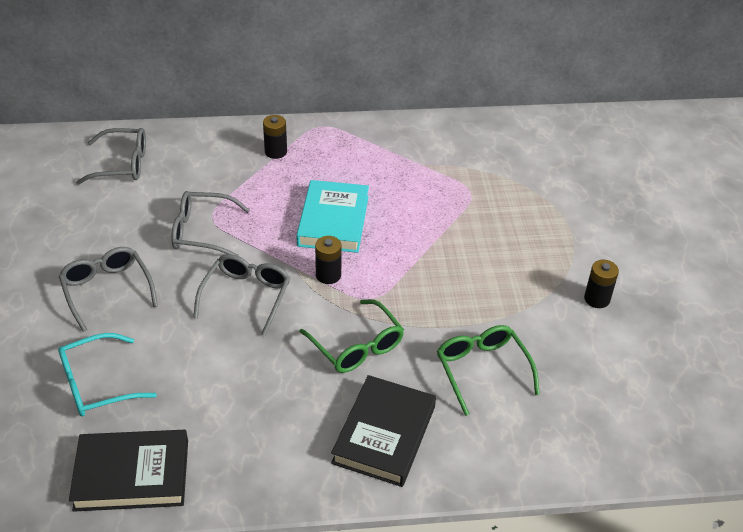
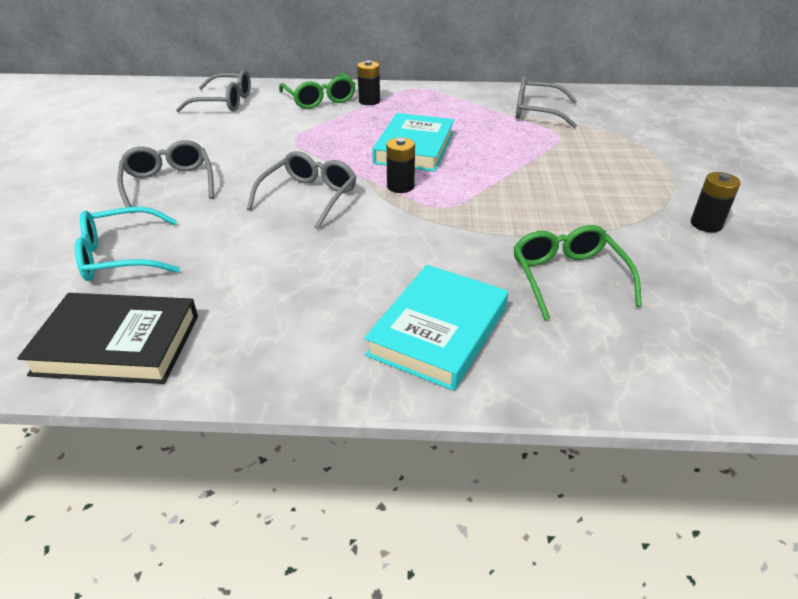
camera: 10 degrees right, 5 degrees down
(202, 232) = (281, 148): grey glasses -> grey glasses (537, 112)
(356, 346) = (420, 245): green glasses -> green glasses (320, 99)
(384, 434) = (438, 331): black book -> turquoise book

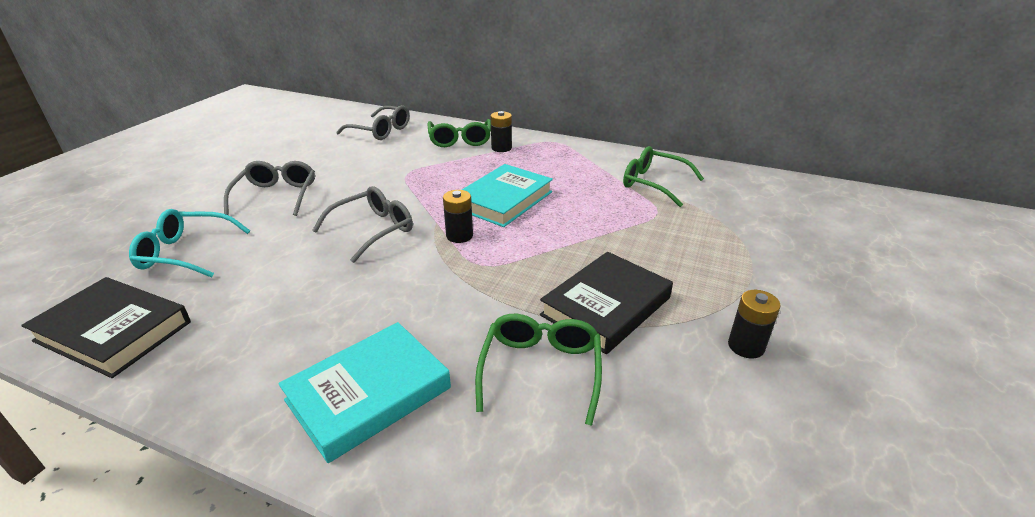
camera: 20 degrees right, 5 degrees down
(537, 112) = (654, 183): grey glasses -> green glasses
(579, 218) = (606, 306): none -> black book

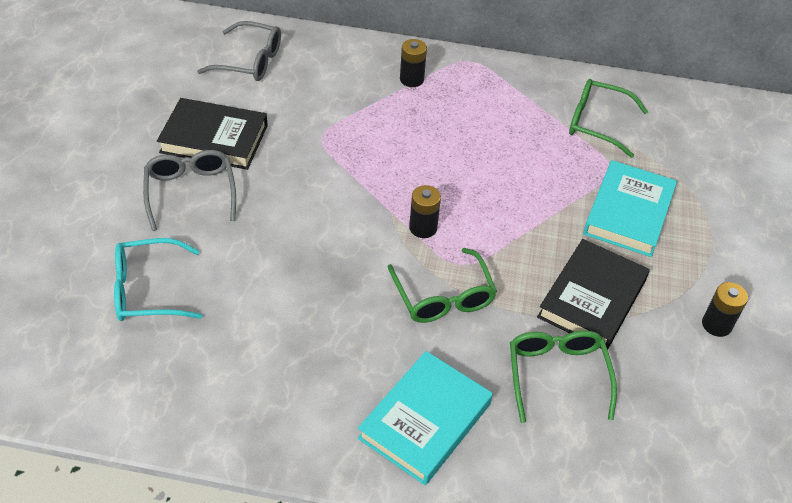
camera: 15 degrees left, 15 degrees up
(113, 331) = (150, 396): black book -> black book (214, 139)
(373, 230) = (329, 231): grey glasses -> none
(460, 140) = (356, 69): green glasses -> green glasses (443, 297)
(504, 200) = (448, 169): turquoise book -> turquoise book (628, 213)

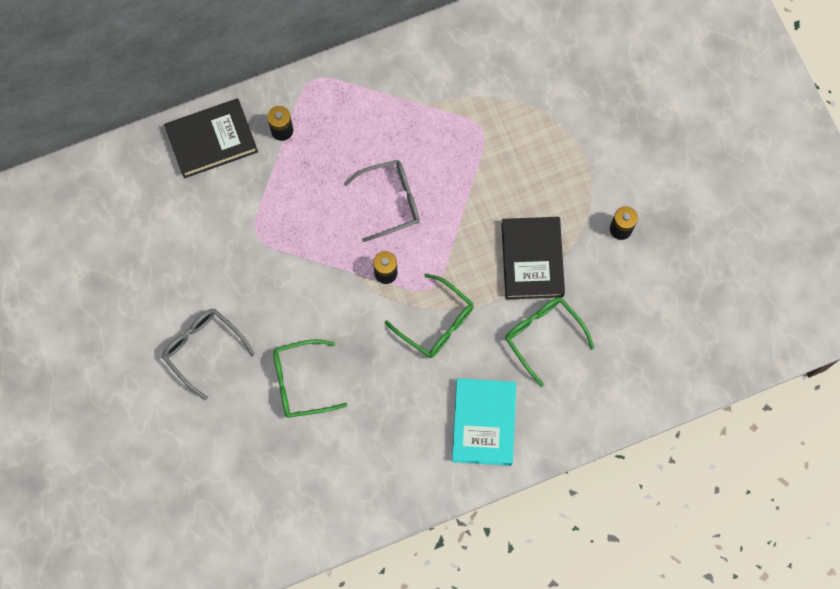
camera: 30 degrees left, 25 degrees up
(148, 290) = (241, 447): turquoise glasses -> none
(214, 139) = (180, 290): black book -> black book (212, 140)
(250, 61) = (143, 193): grey glasses -> grey glasses (390, 201)
(597, 123) = (448, 87): green glasses -> green glasses (301, 382)
(628, 213) = (516, 165): turquoise book -> none

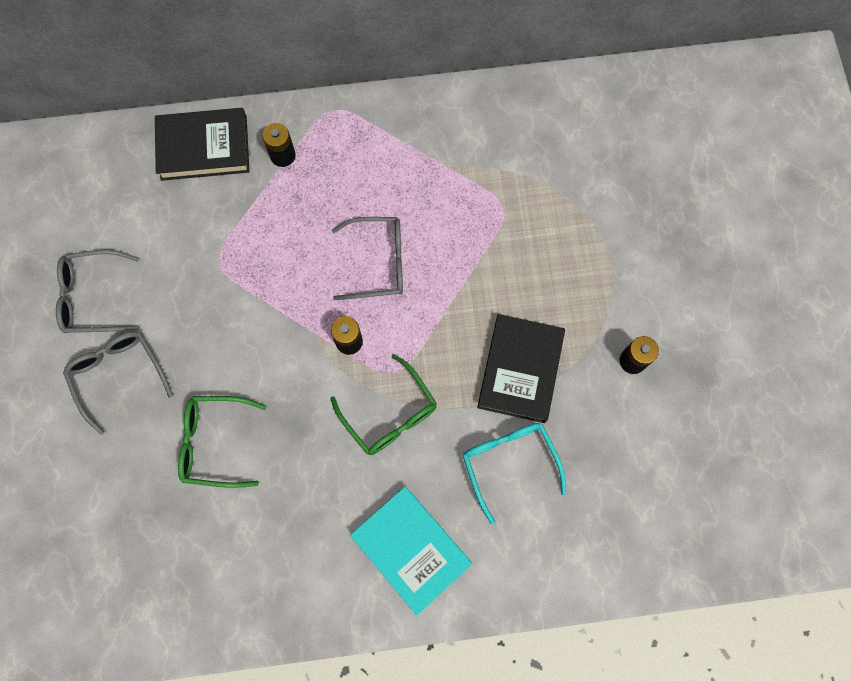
camera: 15 degrees right, 0 degrees up
(160, 291) = (93, 297): none -> grey glasses
(483, 423) = (411, 549): turquoise book -> turquoise book turned 60 degrees counterclockwise
(543, 336) = (509, 463): green glasses -> turquoise glasses

